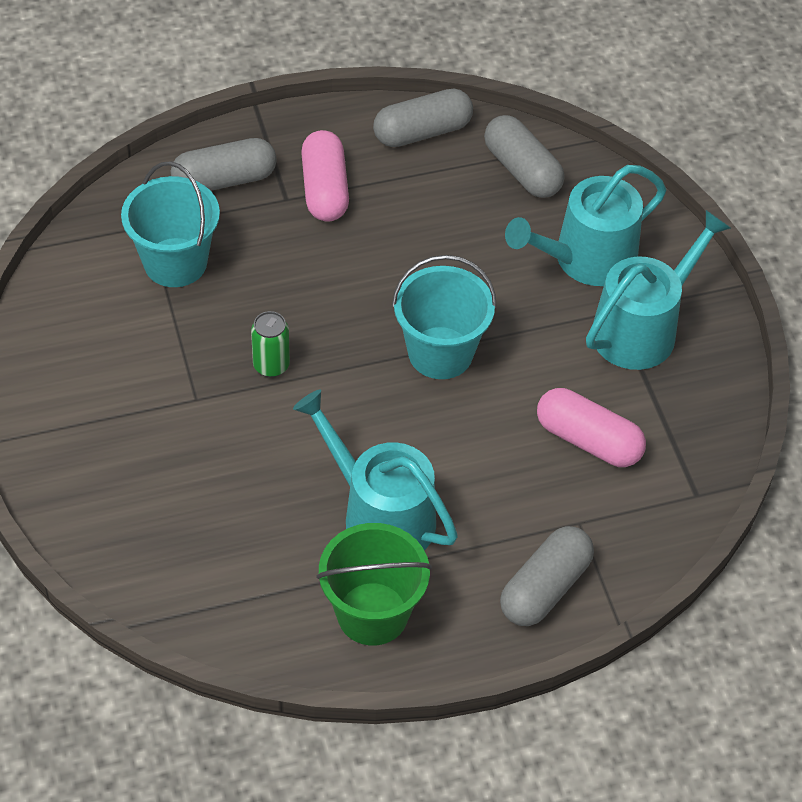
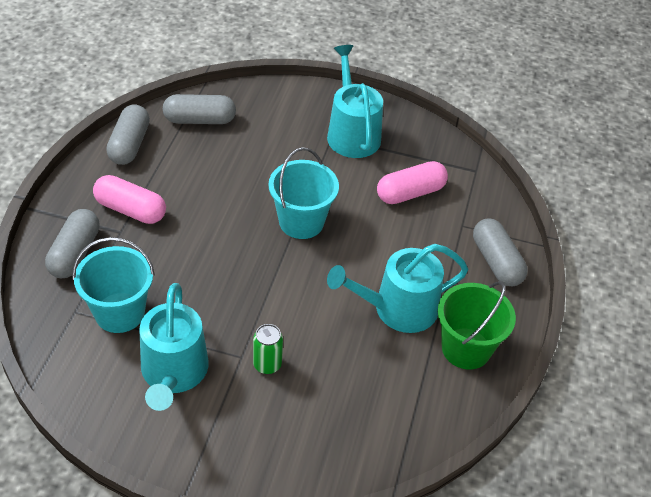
camera: 60 degrees left, 5 degrees down
(271, 365) = (246, 305): green can -> green can (267, 364)
(586, 259) = (286, 128): turquoise watering can -> turquoise watering can (173, 373)

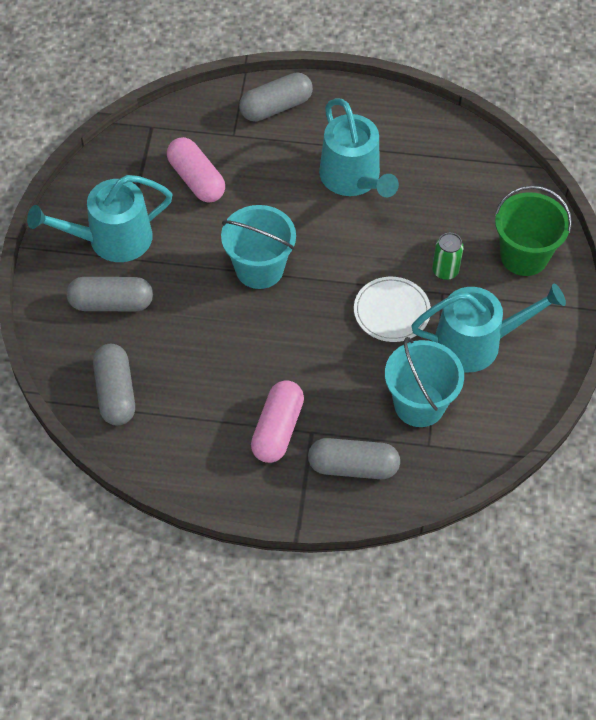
camera: 95 degrees left, 10 degrees up
(129, 145) = (173, 456): grey capsule -> grey capsule (111, 303)
(229, 311) = (391, 311): none -> white plate
(466, 348) = (385, 126): green bucket -> green bucket (524, 256)

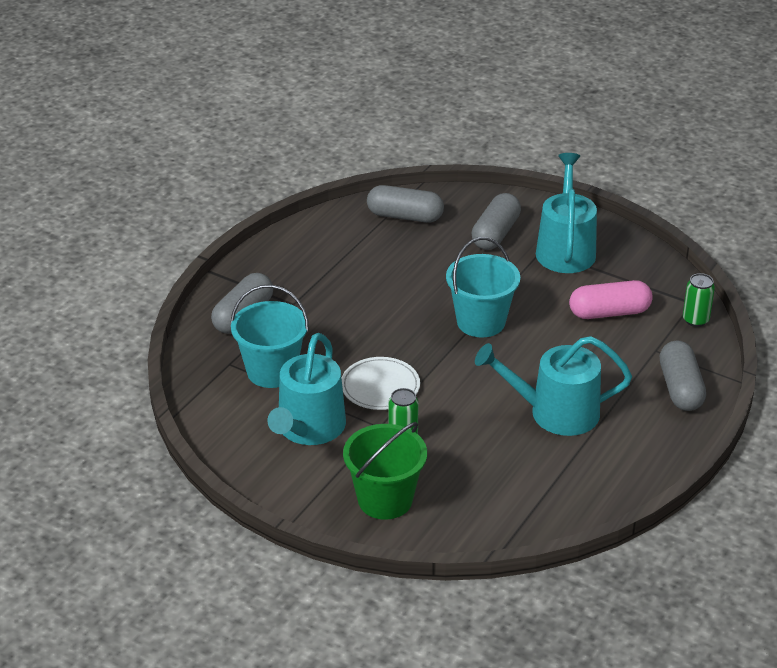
camera: 115 degrees right, 20 degrees down
(176, 118) = (695, 320): none -> green can
(277, 429) = (309, 286): pink capsule -> none

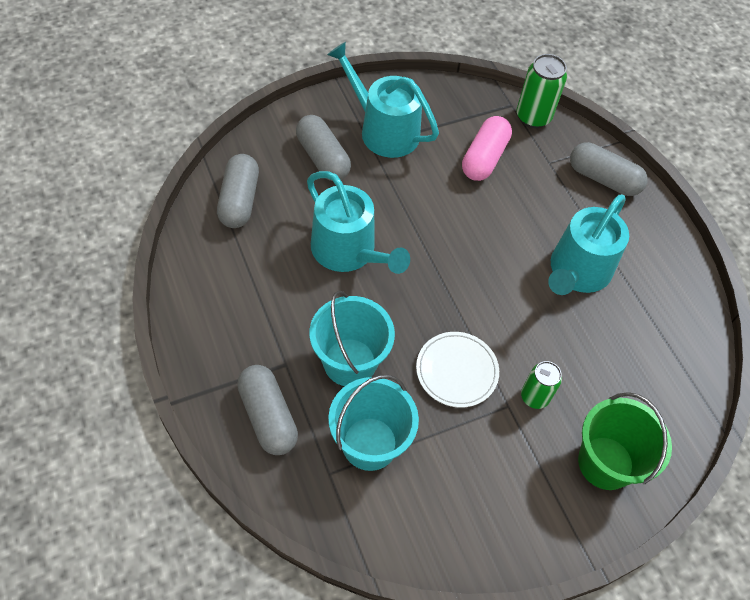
camera: 60 degrees left, 20 degrees up
(308, 428) = (472, 464): turquoise watering can -> turquoise watering can (348, 251)
(405, 216) = (239, 200): grey capsule -> grey capsule turned 45 degrees counterclockwise
(481, 322) = (428, 244): turquoise bucket -> turquoise bucket (349, 362)
(695, 320) = (533, 117): green can -> green can, size x1.52

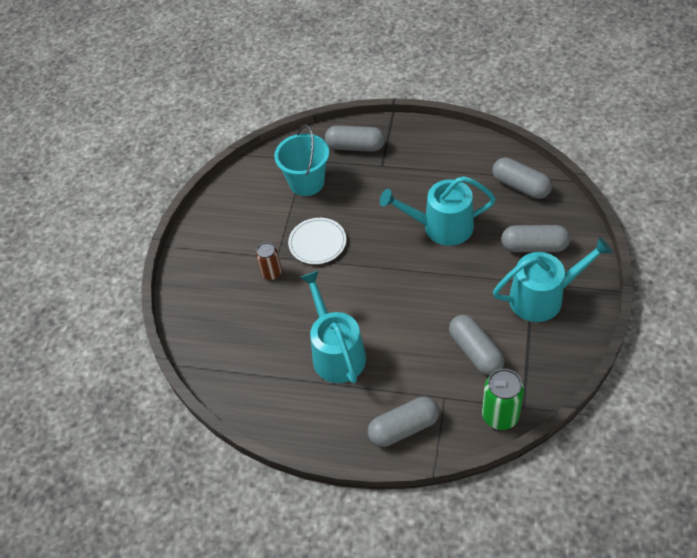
camera: 135 degrees right, 5 degrees down
(349, 362) = (361, 194): turquoise bucket -> none
(484, 158) = (475, 351): pink capsule -> grey capsule
(534, 397) = (271, 273): green can -> brown can
(605, 463) = (207, 285): green bucket -> none

